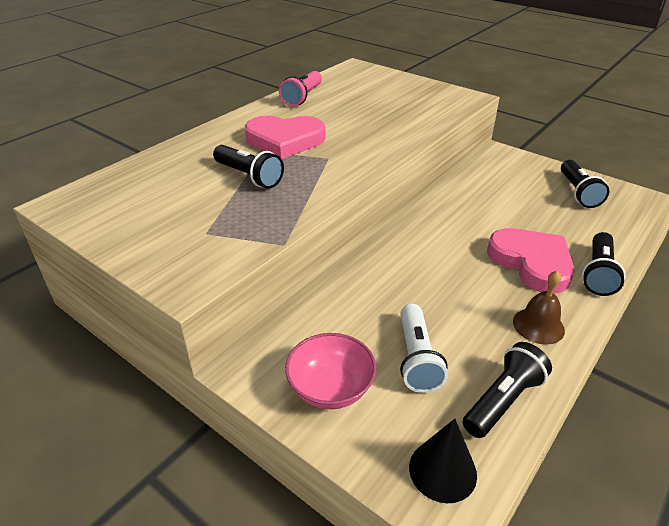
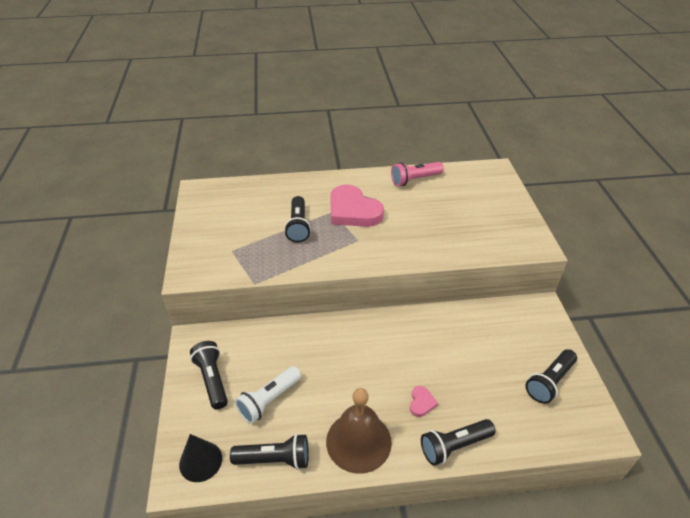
camera: 45 degrees right, 5 degrees up
(330, 388) = (212, 379): pink bowl -> black flashlight
(531, 263) = (421, 402): pink heart -> pink heart, size x0.42
(538, 325) = (358, 441): brown bell -> brown bell, size x1.66

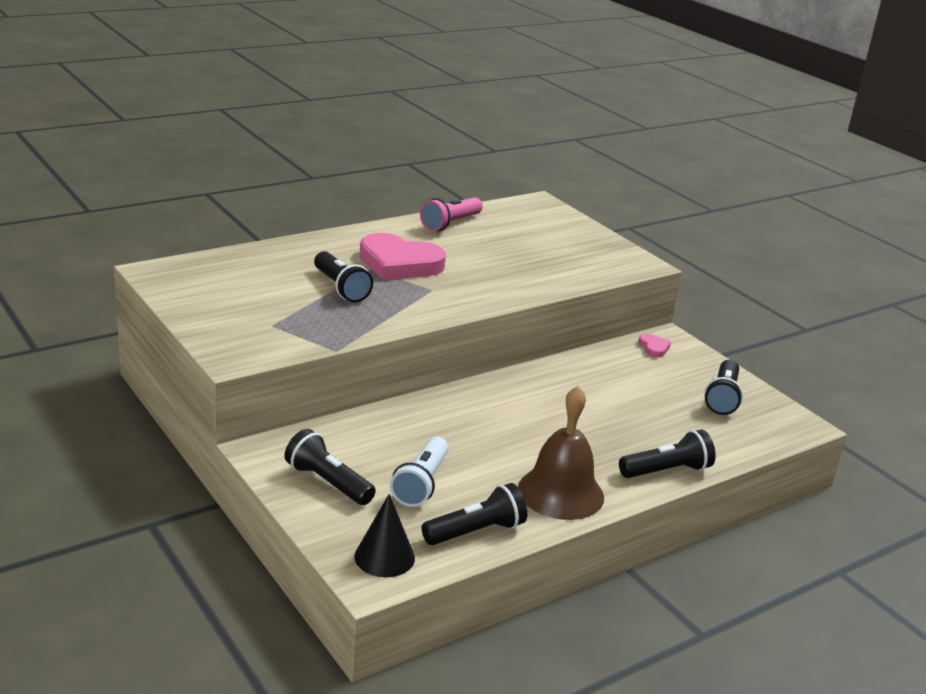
camera: 30 degrees left, 15 degrees down
(421, 402) = (603, 444): pink heart -> pink heart (653, 348)
(454, 446) = (667, 471): black flashlight -> black flashlight turned 150 degrees counterclockwise

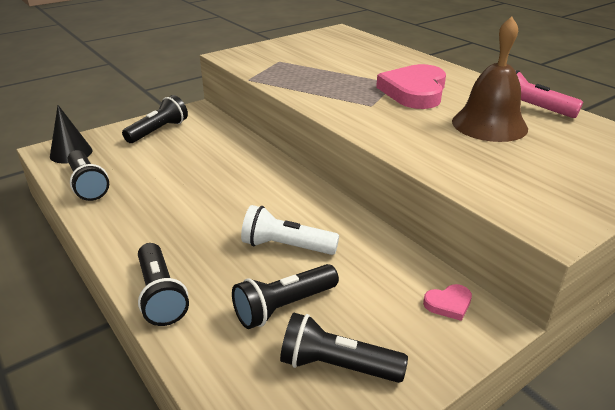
camera: 90 degrees right, 5 degrees up
(341, 288) = (350, 75): black flashlight -> black flashlight (284, 306)
(421, 484) = (153, 162): white flashlight -> white flashlight (286, 246)
(560, 492) = (132, 224): brown bell -> brown bell (489, 124)

